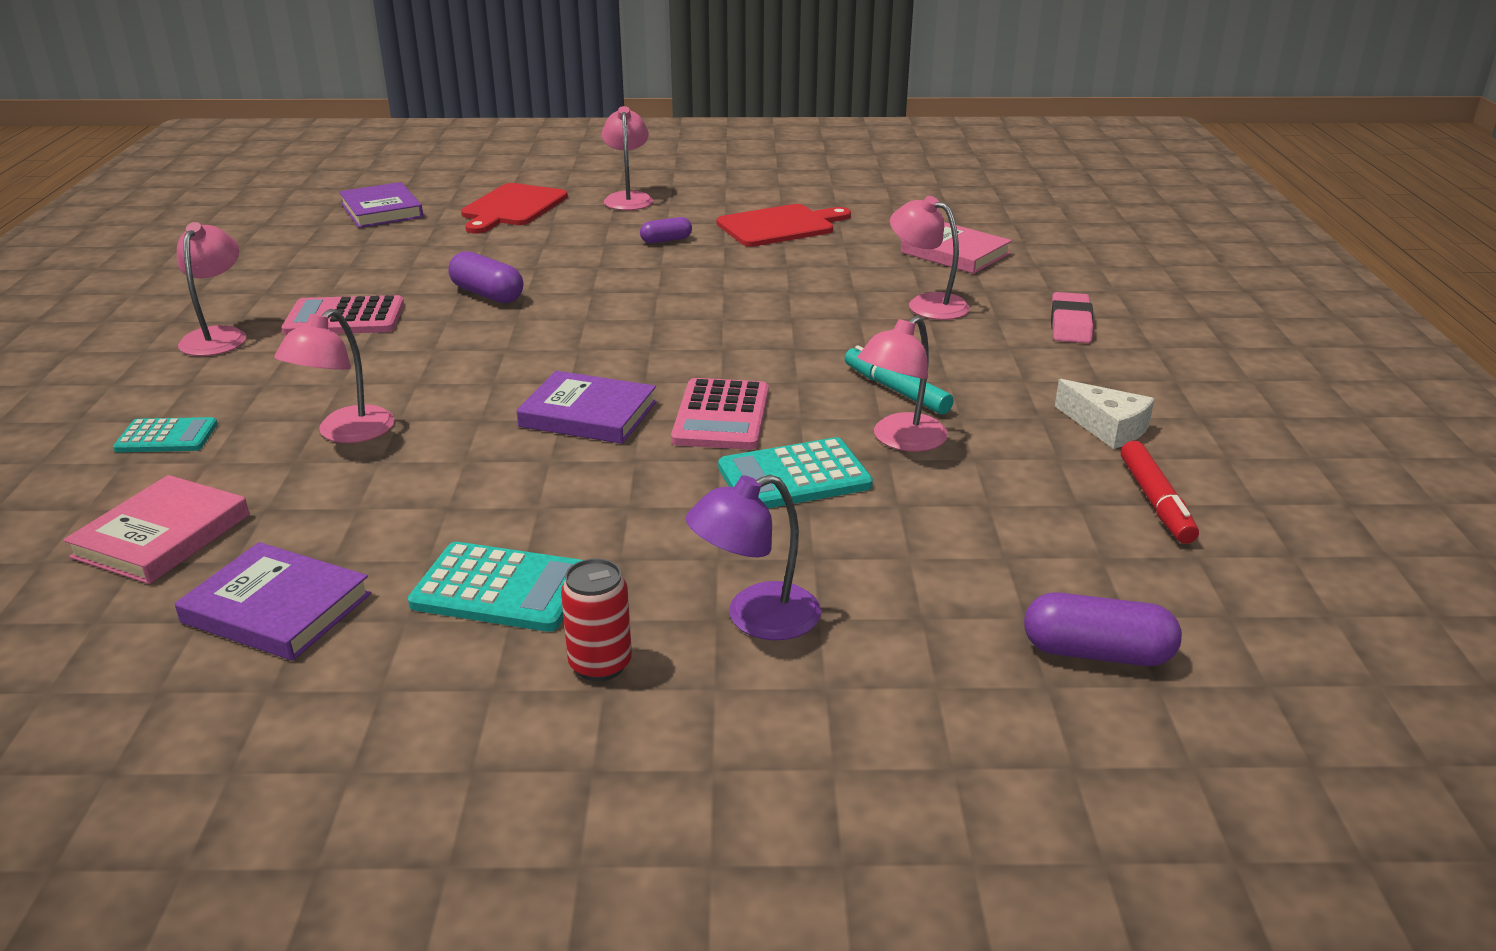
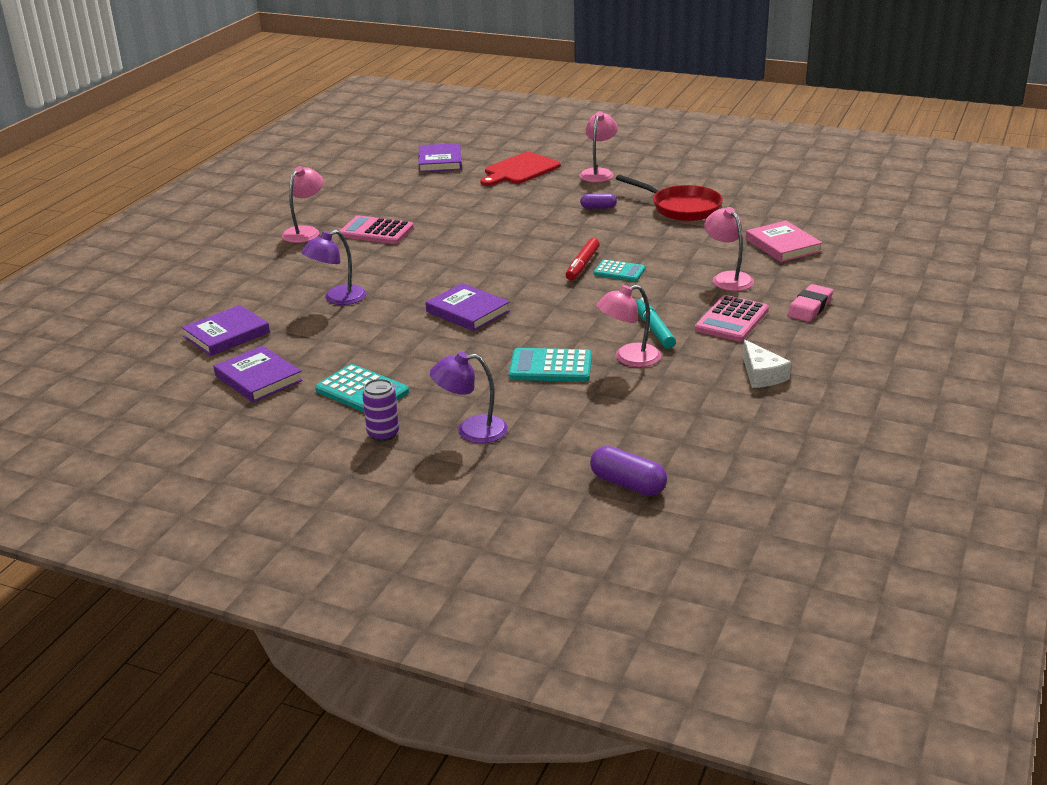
camera: 25 degrees right, 0 degrees up
(162, 536) = (226, 335): pink book -> purple book
(167, 437) = (252, 285): turquoise calculator -> turquoise calculator (619, 271)
(346, 433) = (337, 299): pink lamp -> purple lamp
(487, 294) = (464, 229): purple capsule -> none
(600, 664) = (383, 434): red can -> purple can
(721, 416) = (539, 326): pink calculator -> pink calculator (732, 320)
(780, 226) = (681, 208): red cutting board -> red pan
(1155, 502) = (744, 421): red marker -> red marker (582, 265)

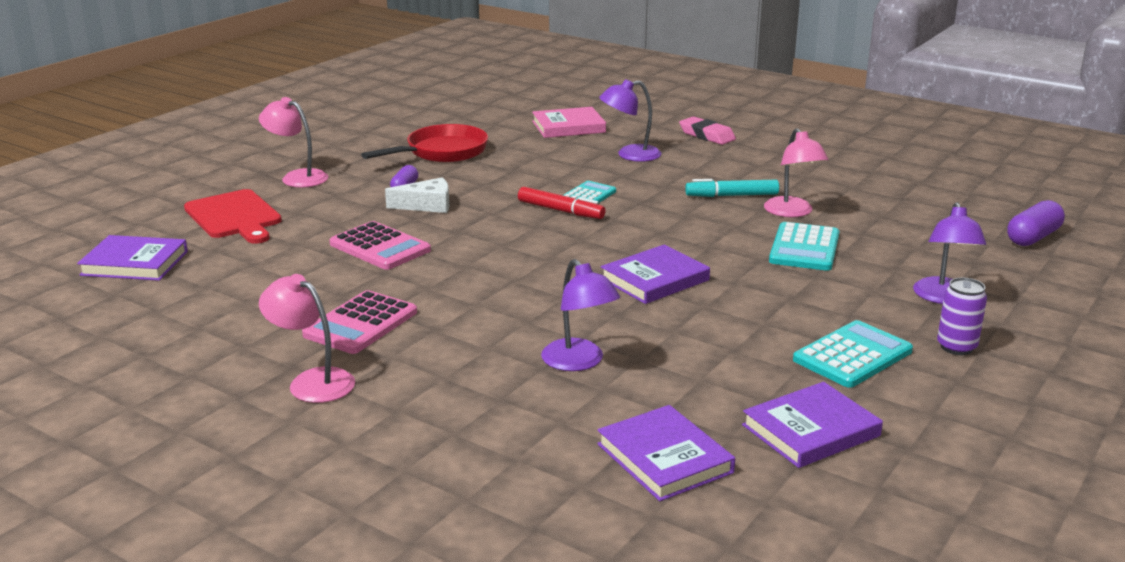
camera: 80 degrees left, 5 degrees down
(727, 278) = (630, 155): pink lamp -> purple lamp
(732, 320) = (721, 164): pink calculator -> pink calculator (380, 247)
(762, 375) = (832, 167): white cheese -> white cheese (427, 205)

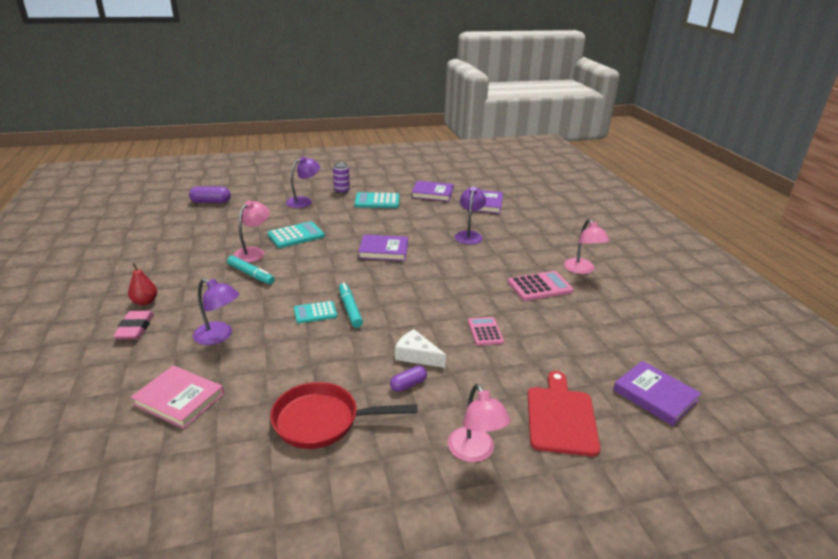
camera: 140 degrees left, 5 degrees up
(380, 247) = (485, 331): pink calculator -> pink calculator, size x0.66
(560, 210) = (350, 309): red marker -> turquoise marker
(754, 147) = (145, 302): none -> red pear

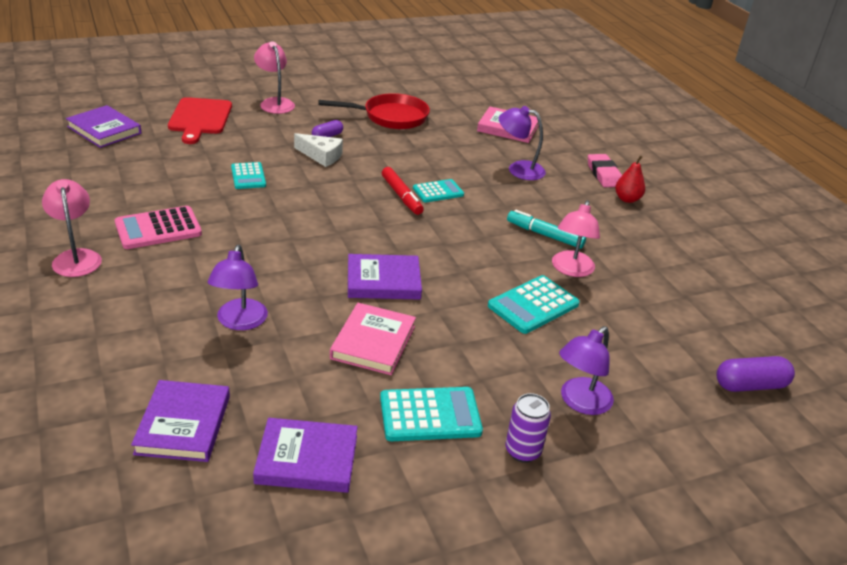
camera: 170 degrees right, 5 degrees up
(350, 309) = (401, 196): turquoise marker -> red marker
(397, 224) = (373, 342): none -> pink book
(485, 331) = (248, 176): pink calculator -> turquoise calculator

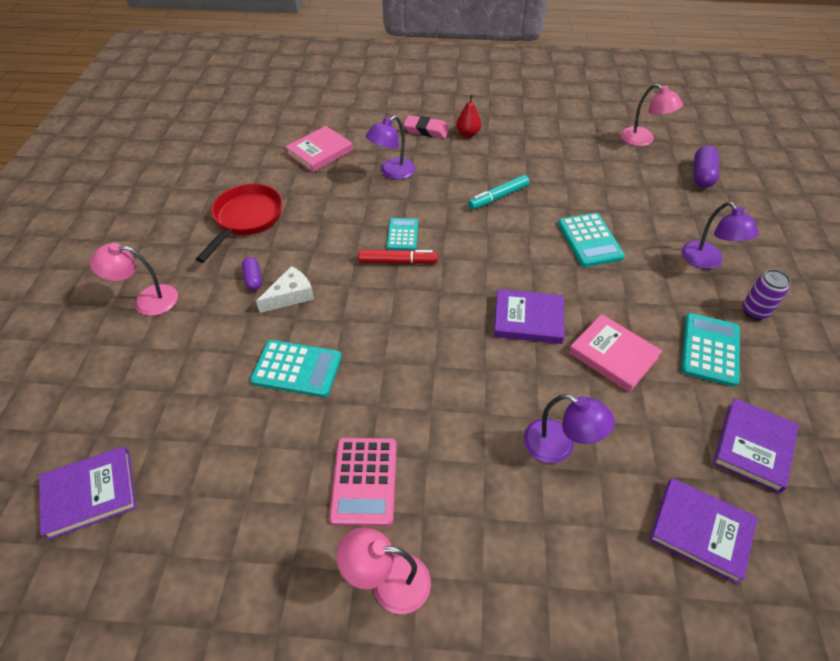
camera: 60 degrees left, 15 degrees up
(200, 118) = (133, 381): red cutting board -> none
(248, 176) = (297, 369): turquoise calculator -> turquoise calculator, size x1.52
(383, 281) = (528, 319): purple book -> purple book turned 75 degrees clockwise
(571, 270) = (550, 202): pink lamp -> pink lamp (643, 140)

